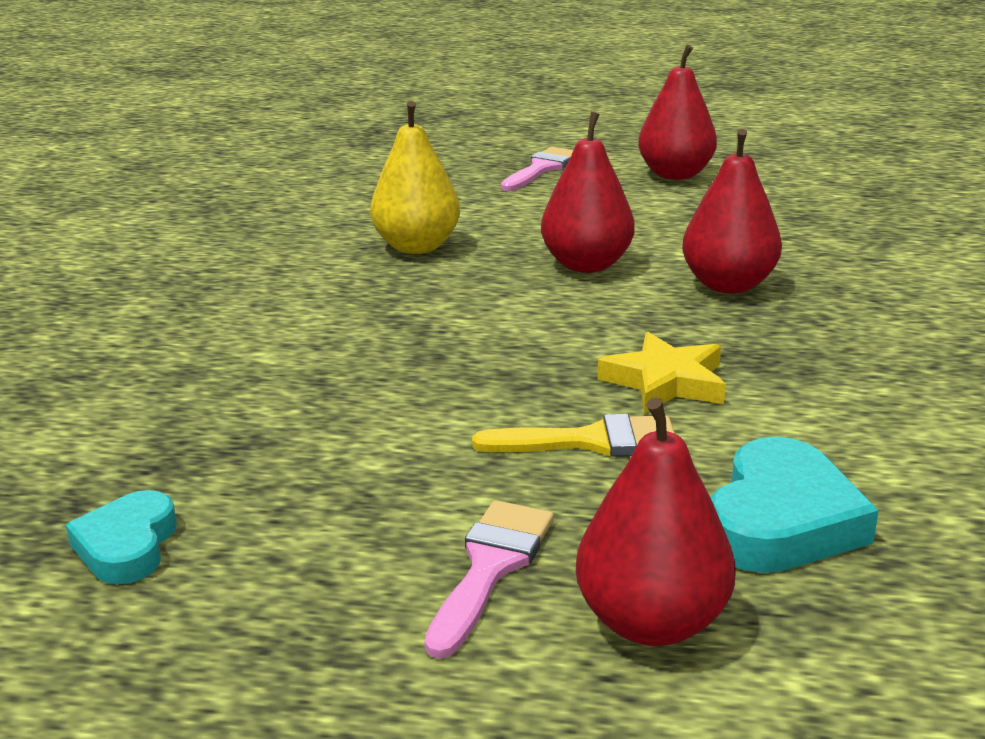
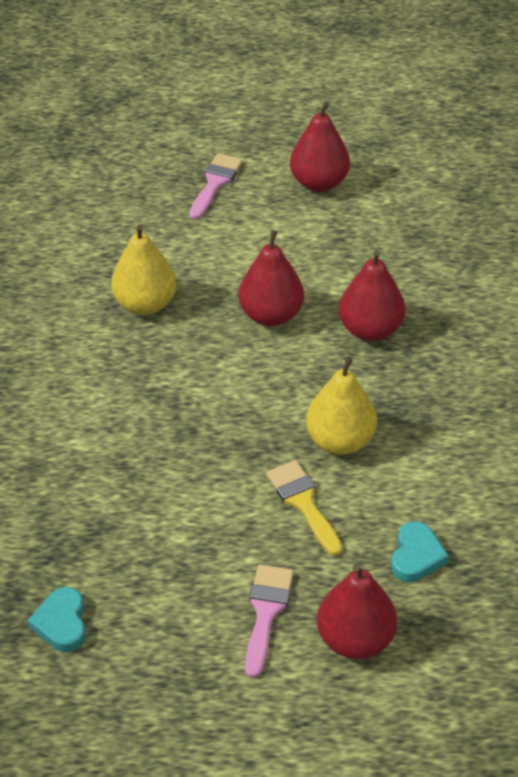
camera: 10 degrees left, 20 degrees up
(591, 441) = (303, 503): yellow brush -> yellow brush turned 105 degrees counterclockwise
(665, 382) = (340, 441): yellow star -> yellow pear
(781, 521) = (416, 556): turquoise heart -> turquoise heart, size x0.64

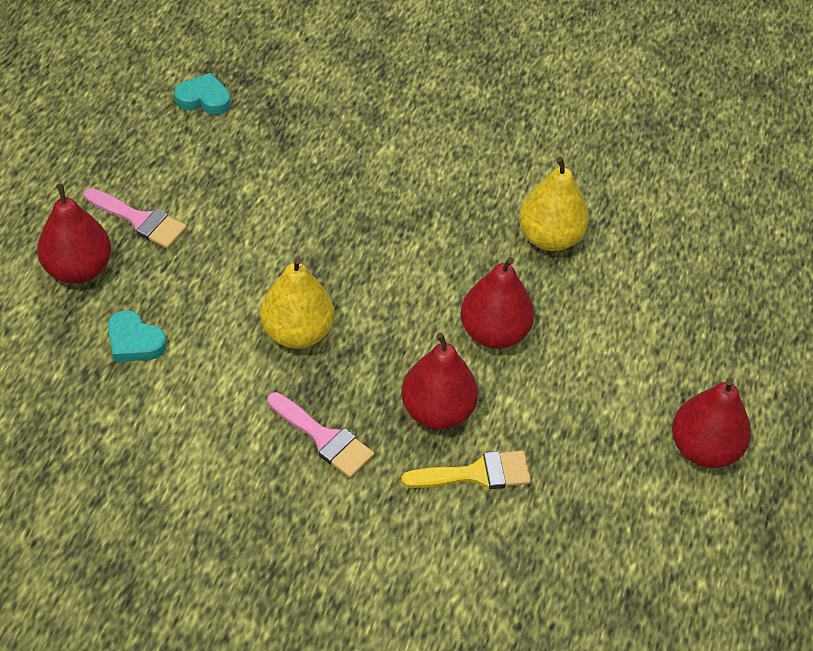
camera: 105 degrees right, 5 degrees up
(215, 183) = (730, 348): pink brush -> pink brush (324, 438)
(303, 503) = (239, 281): yellow brush -> yellow brush (476, 474)

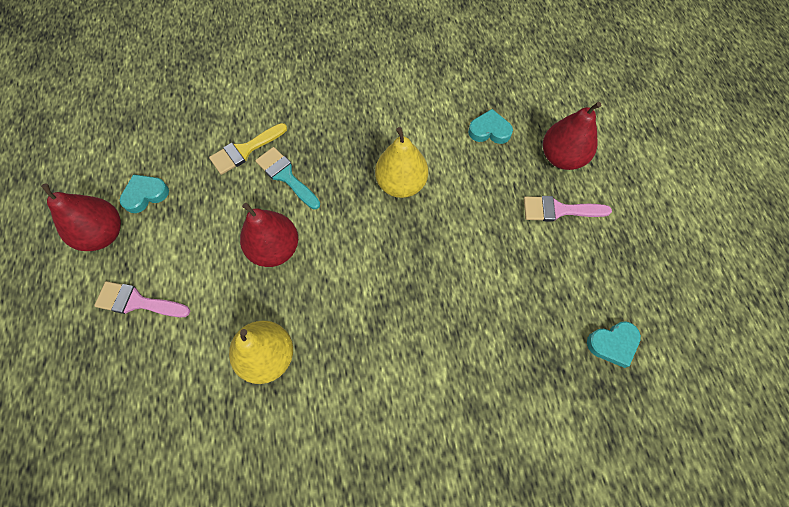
camera: 155 degrees right, 15 degrees up
(324, 438) = (343, 129): pink brush -> pink brush (137, 302)
(437, 411) = (286, 176): red pear -> turquoise brush
(636, 475) = (145, 195): none -> turquoise heart

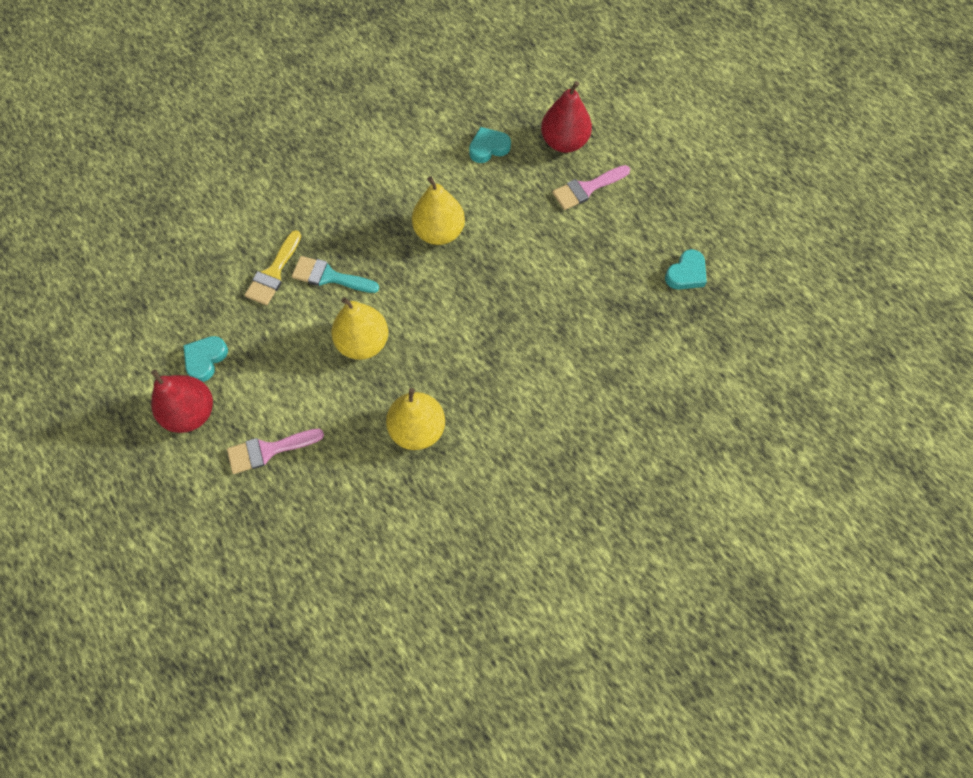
camera: 30 degrees left, 0 degrees up
(275, 248) = (363, 342): red pear -> yellow pear

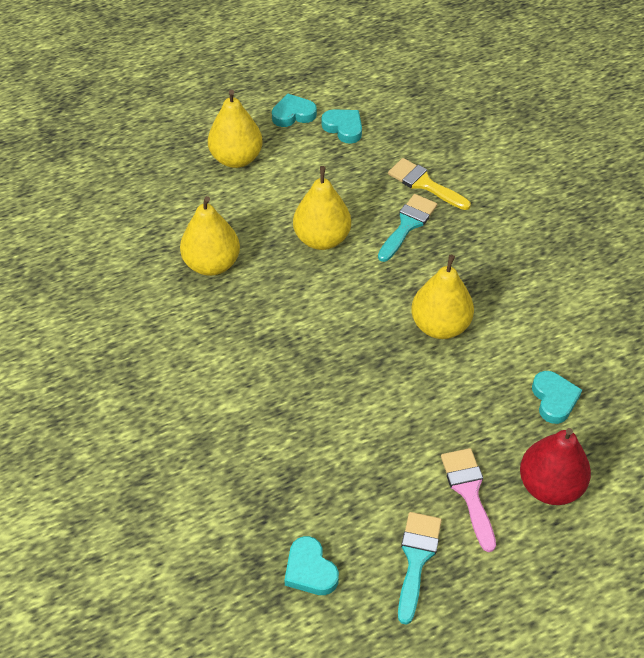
camera: 105 degrees right, 15 degrees down
(191, 413) = (293, 114): red pear -> turquoise heart
(269, 450) = (236, 158): pink brush -> yellow pear
(651, 211) = (416, 559): none -> turquoise brush

